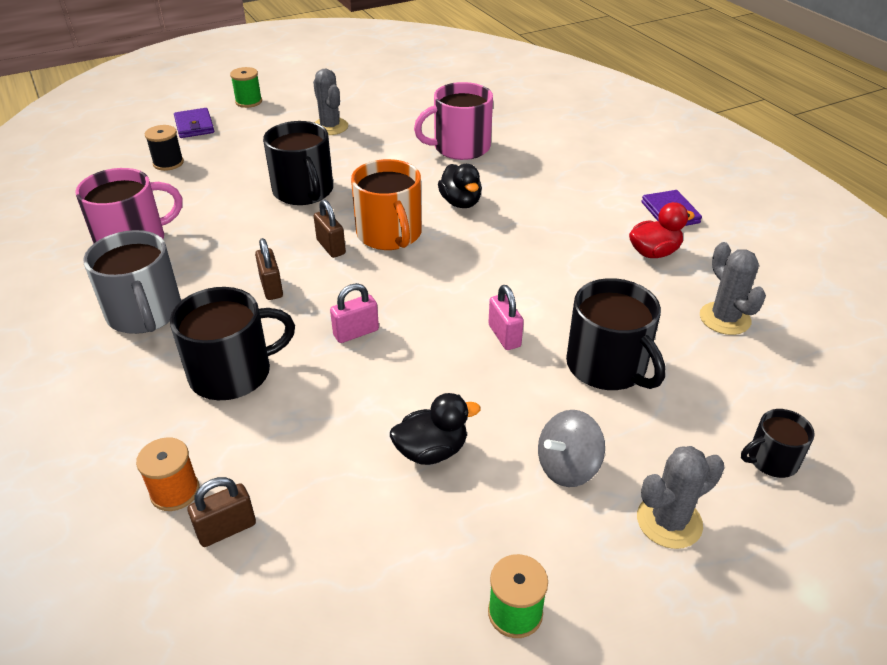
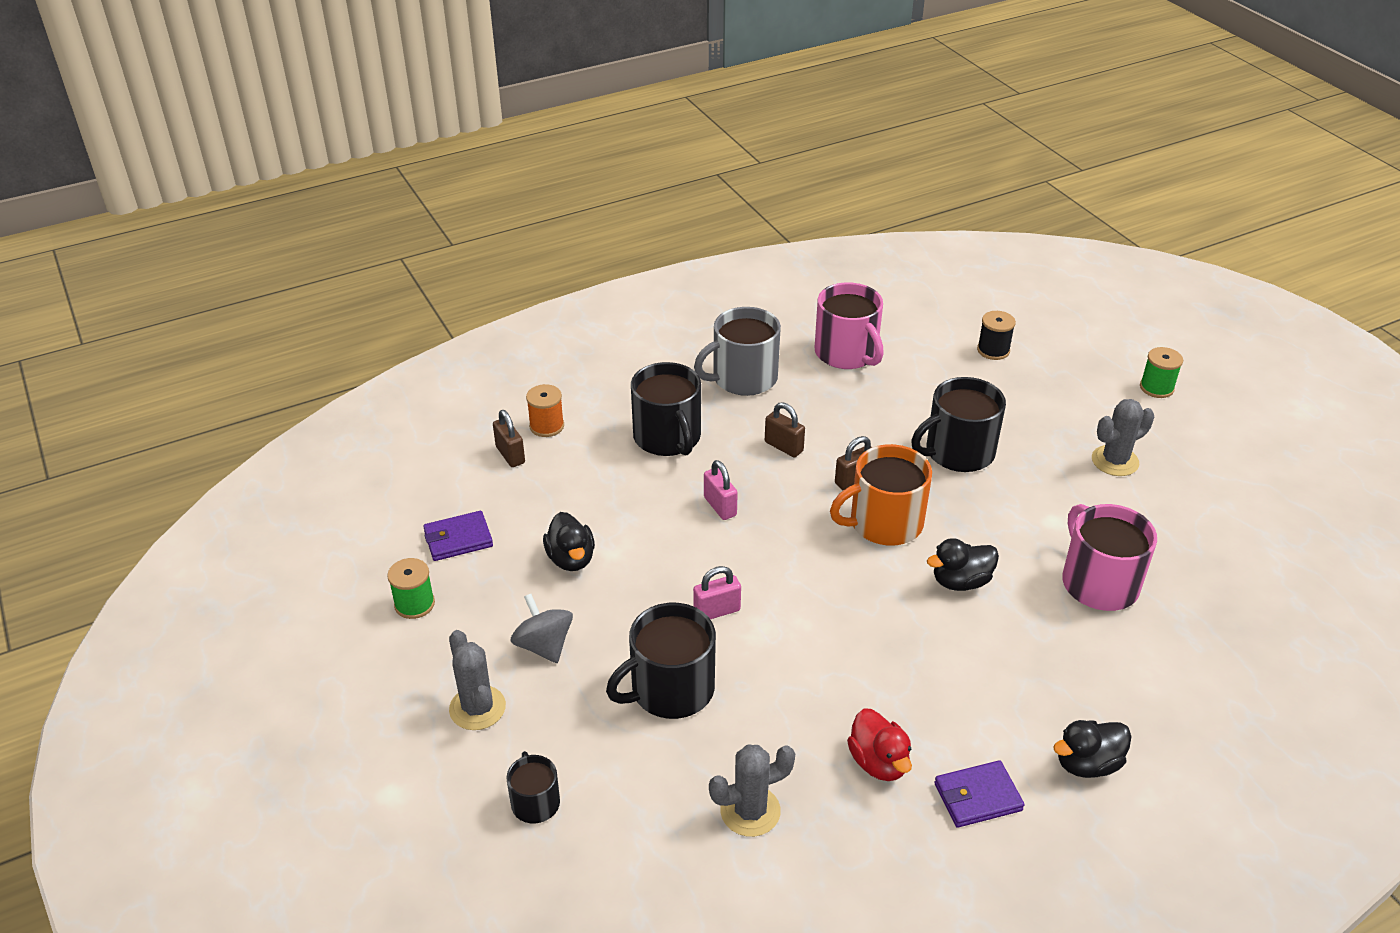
camera: 90 degrees right, 0 degrees up
(194, 126) = (1080, 355): purple wallet -> purple wallet (458, 539)
(271, 287) = (783, 446): brown padlock -> brown padlock turned 60 degrees clockwise
(627, 169) = (1087, 764): none -> black duck

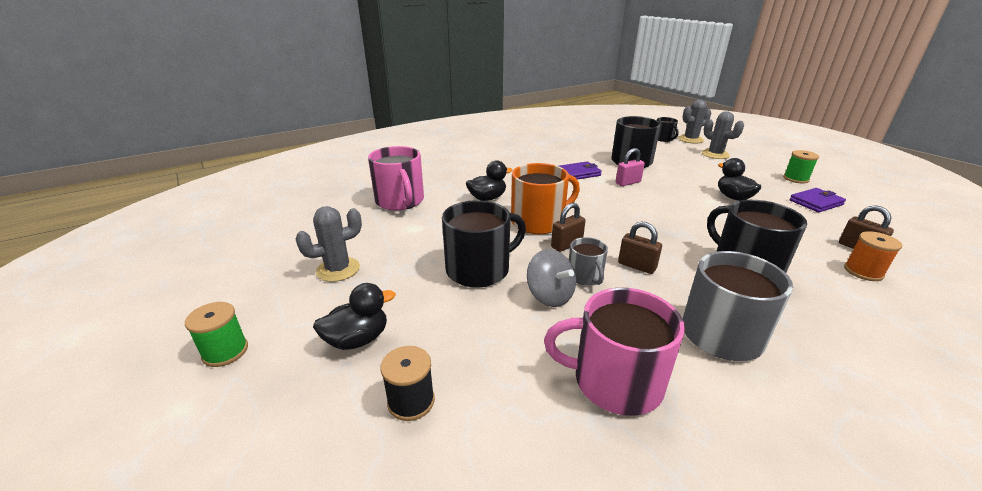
camera: 175 degrees right, 10 degrees down
(544, 645) = (707, 170): grey spinning top -> grey spinning top (550, 296)
(720, 506) = (661, 225): pink padlock -> none
(750, 811) = (579, 140): grey cactus -> grey cactus (690, 139)
(844, 437) = (585, 276): none -> grey mug
(847, 353) = (615, 381): pink mug -> pink mug turned 45 degrees counterclockwise
(878, 762) = (530, 149): red duck -> none
(977, 797) = (488, 145): purple wallet -> purple wallet (579, 173)
(1087, 764) = (439, 152): black duck -> black duck (357, 339)

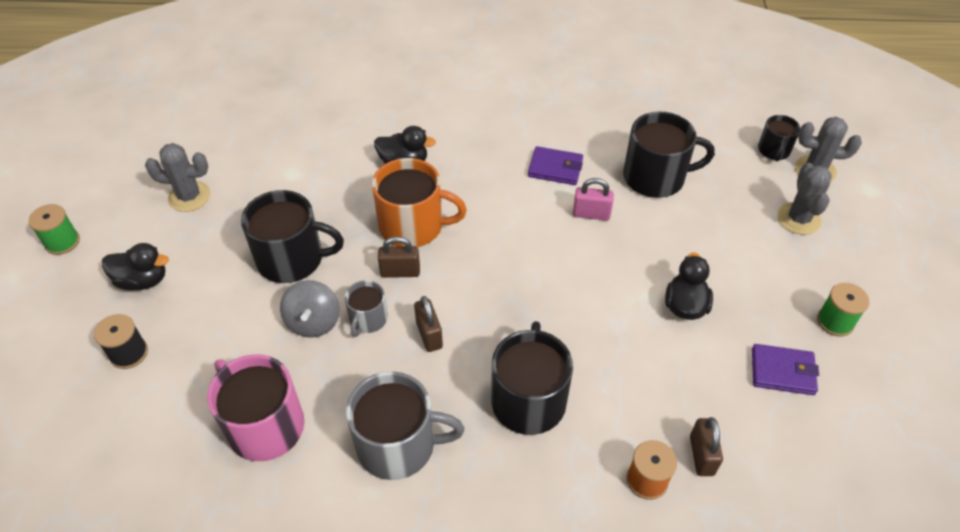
camera: 35 degrees right, 20 degrees up
(400, 201) = (318, 125): pink mug -> none

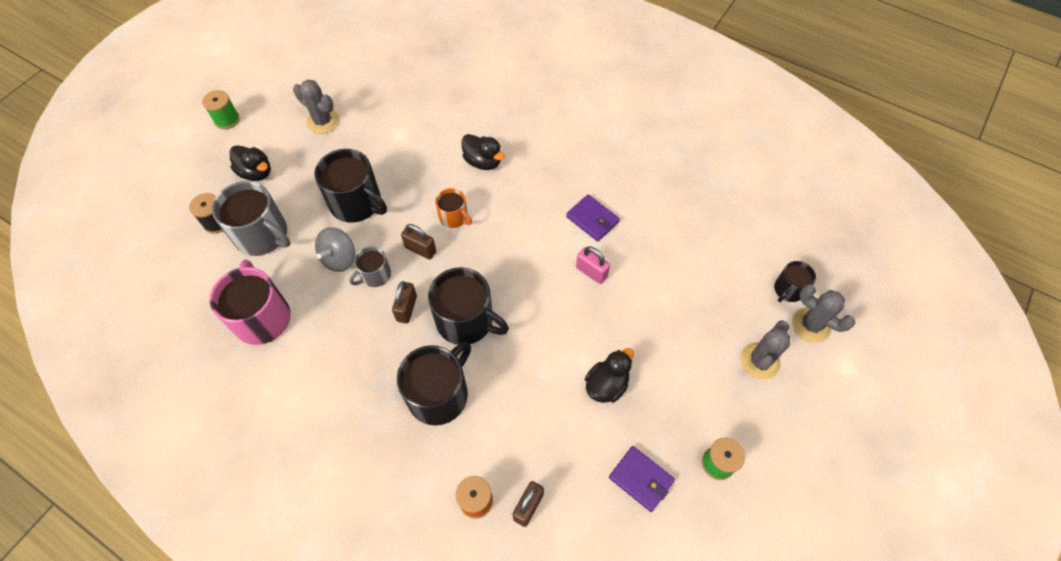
camera: 30 degrees right, 10 degrees up
(398, 445) = (332, 378): grey mug -> grey mug (262, 235)
(413, 226) = (454, 217): orange mug -> orange mug, size x0.55
(655, 177) = (666, 265): black mug -> black mug (466, 320)

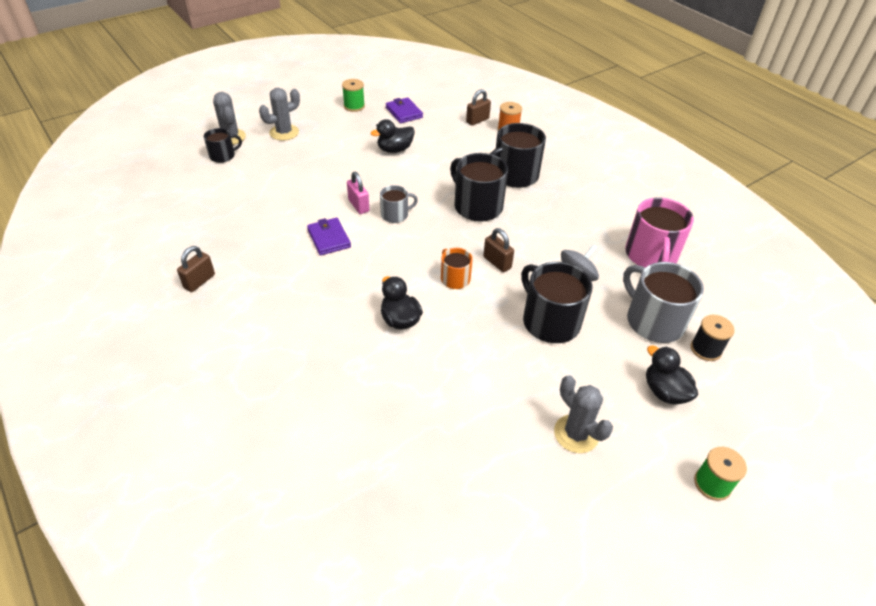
camera: 160 degrees left, 15 degrees down
(375, 275) = (544, 256): grey mug -> grey mug (395, 215)
(407, 308) = (523, 226): brown padlock -> brown padlock (199, 281)

